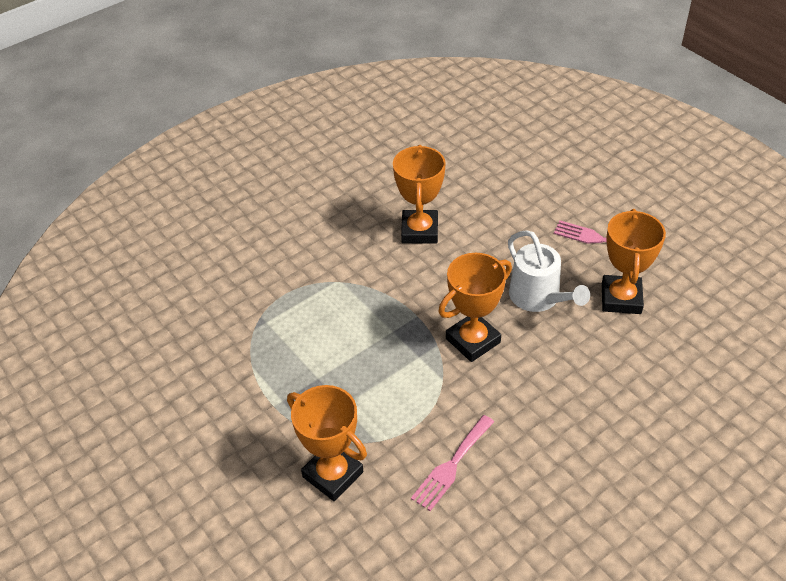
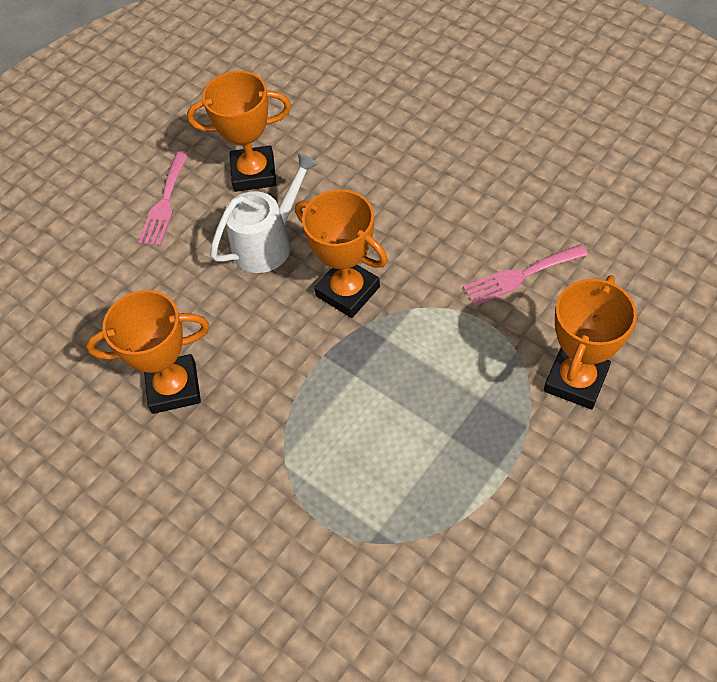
camera: 100 degrees left, 10 degrees up
(451, 465) = (520, 276): pink fork -> pink fork turned 135 degrees clockwise

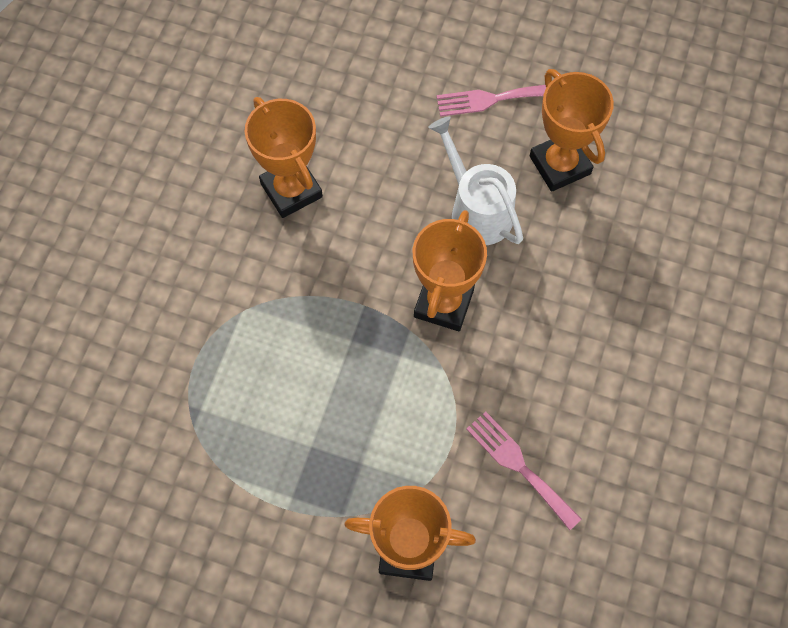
camera: 65 degrees right, 10 degrees up
(267, 243) = (476, 210): white watering can -> white watering can turned 150 degrees counterclockwise

